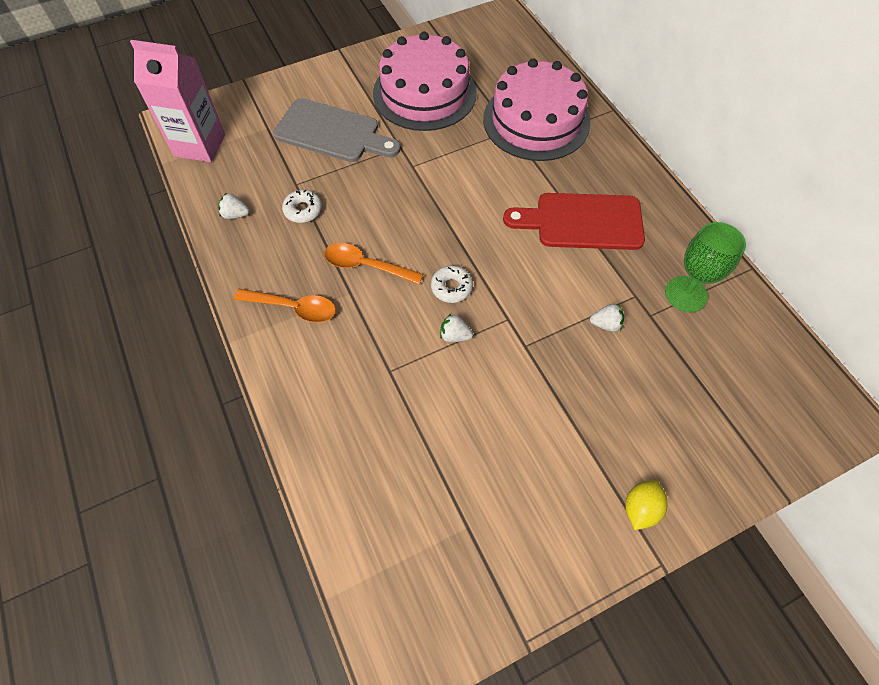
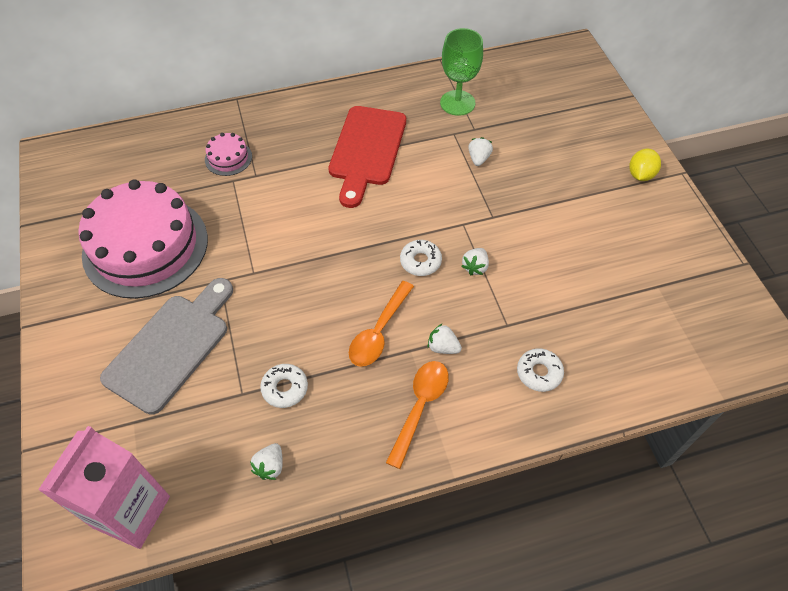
camera: 80 degrees left, 5 degrees down
(338, 404) = (539, 373): none -> white donut
(357, 318) = (443, 347): none -> white strawberry
(536, 121) = (228, 158): pink cake -> pink cake, size x0.42
(640, 508) = (640, 175): yellow lemon -> yellow lemon turned 75 degrees clockwise

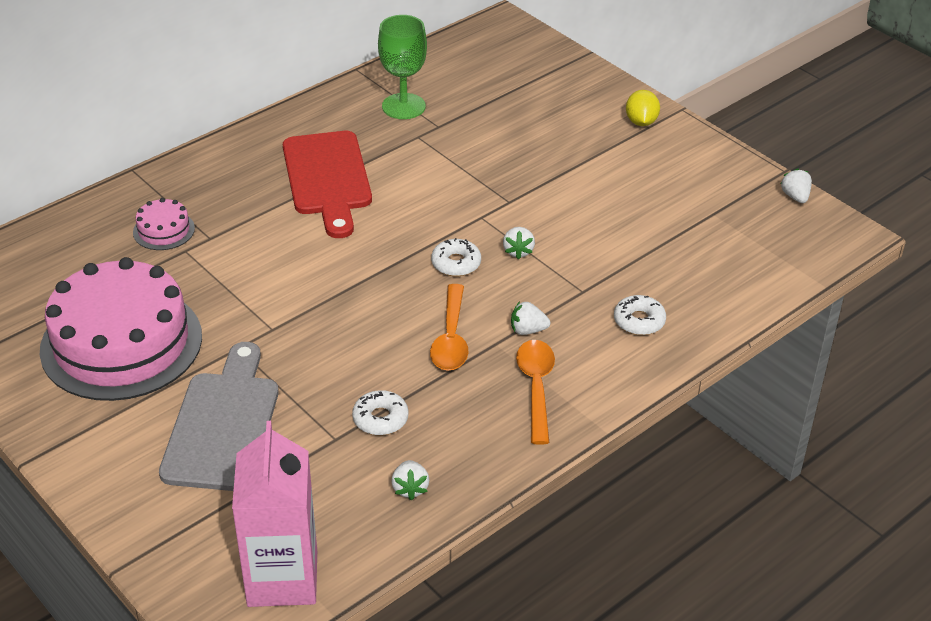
camera: 25 degrees left, 15 degrees down
(478, 158) = (460, 153): white strawberry -> white strawberry (795, 197)

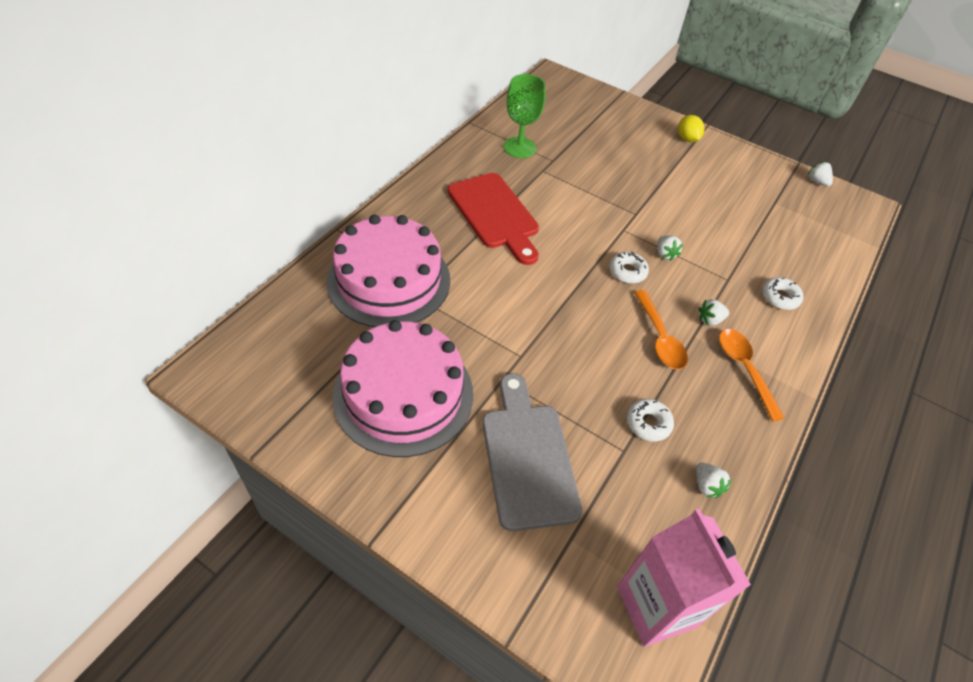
camera: 20 degrees left, 10 degrees up
(164, 230) = (389, 280): pink cake -> pink cake, size x2.40

